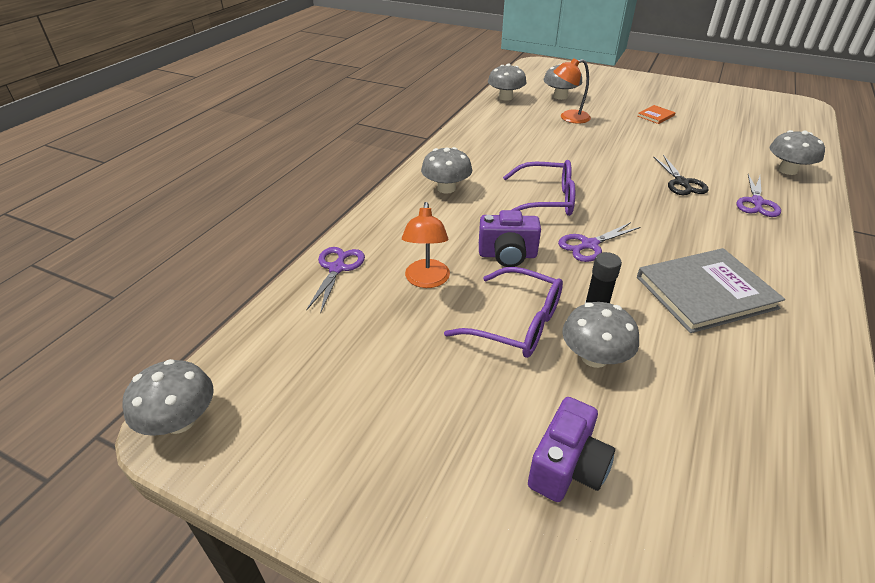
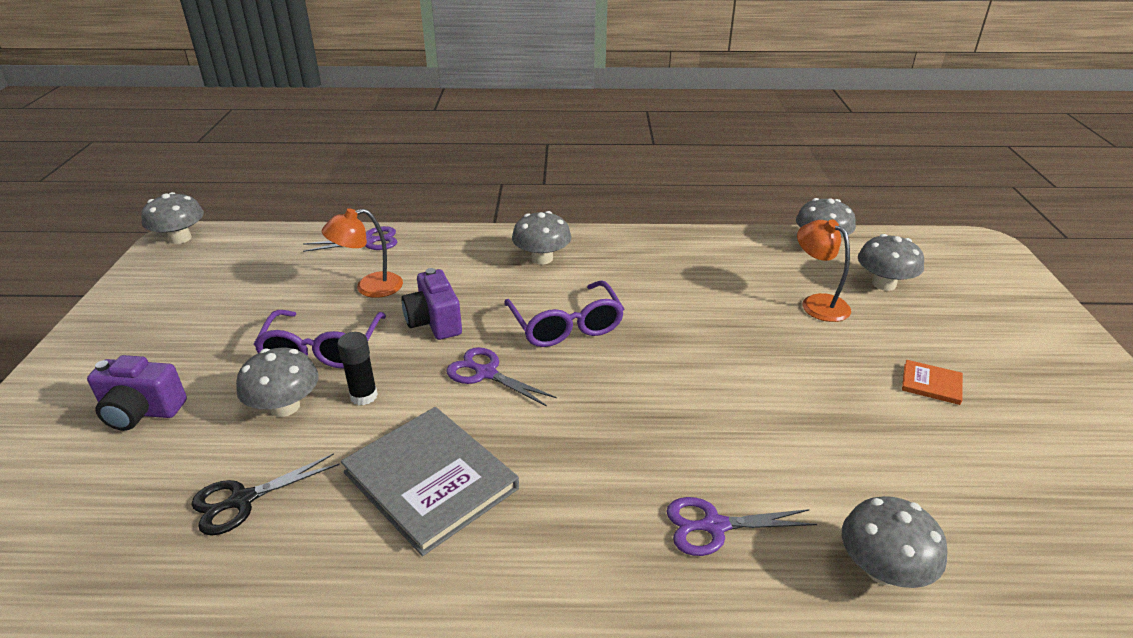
camera: 65 degrees right, 5 degrees down
(681, 182) = (710, 435): black scissors -> black scissors (243, 500)

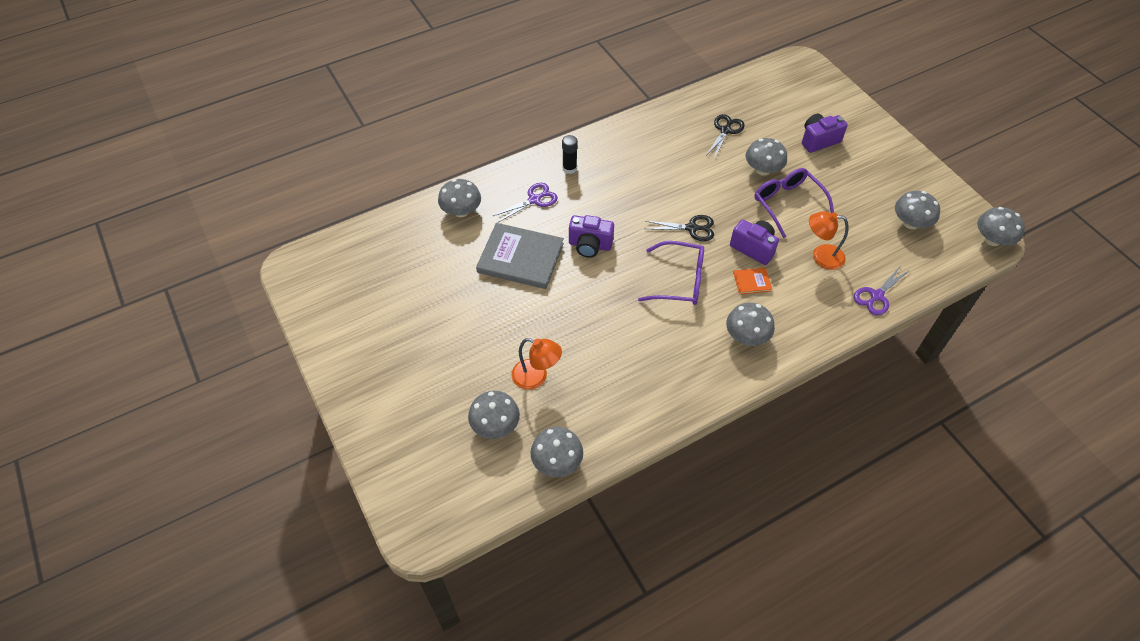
camera: 150 degrees right, 20 degrees up
(224, 278) = (910, 223): none -> grey mushroom
(364, 396) = (735, 190): black glue stick -> black glue stick (569, 168)
(369, 287) = (821, 256): orange lamp -> orange lamp turned 120 degrees counterclockwise
(431, 480) = (662, 168): grey book -> grey book (520, 258)
(486, 373) = (691, 228): purple scissors -> black scissors
(566, 325) = (679, 281): purple glasses -> purple glasses turned 150 degrees clockwise
(658, 410) = (590, 245): none -> purple camera
(931, 384) = (451, 330): orange book -> orange book (752, 282)

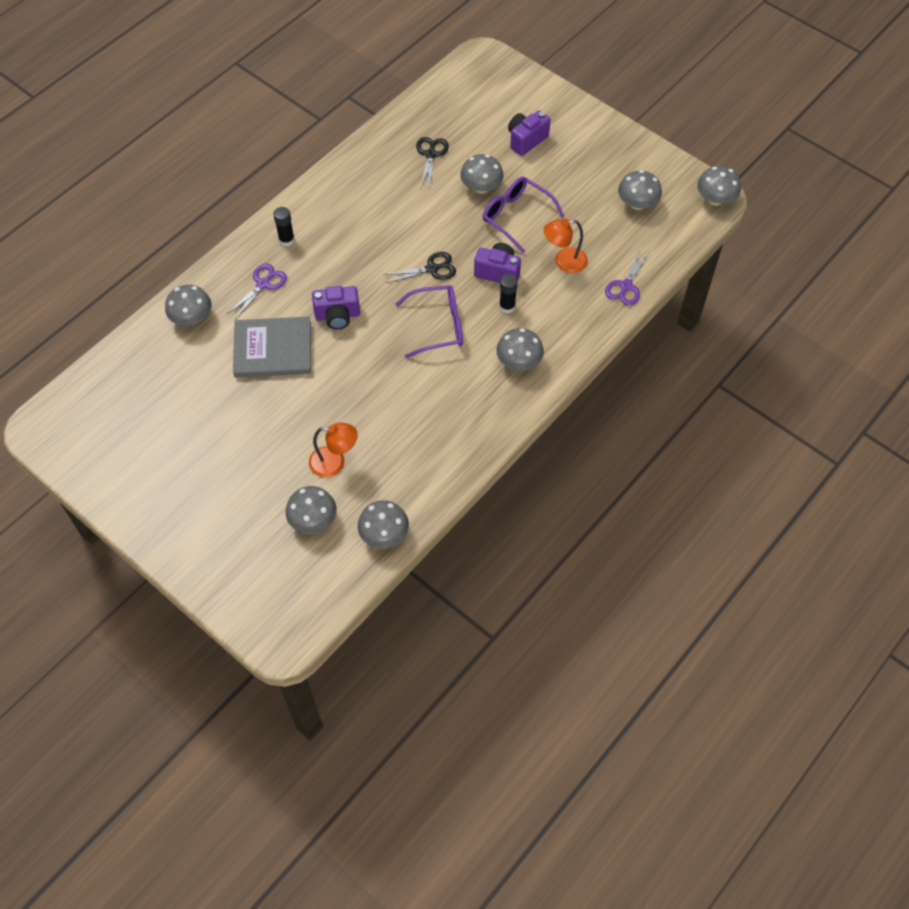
camera: 20 degrees left, 5 degrees up
(752, 282) = (507, 306): orange book -> black glue stick

